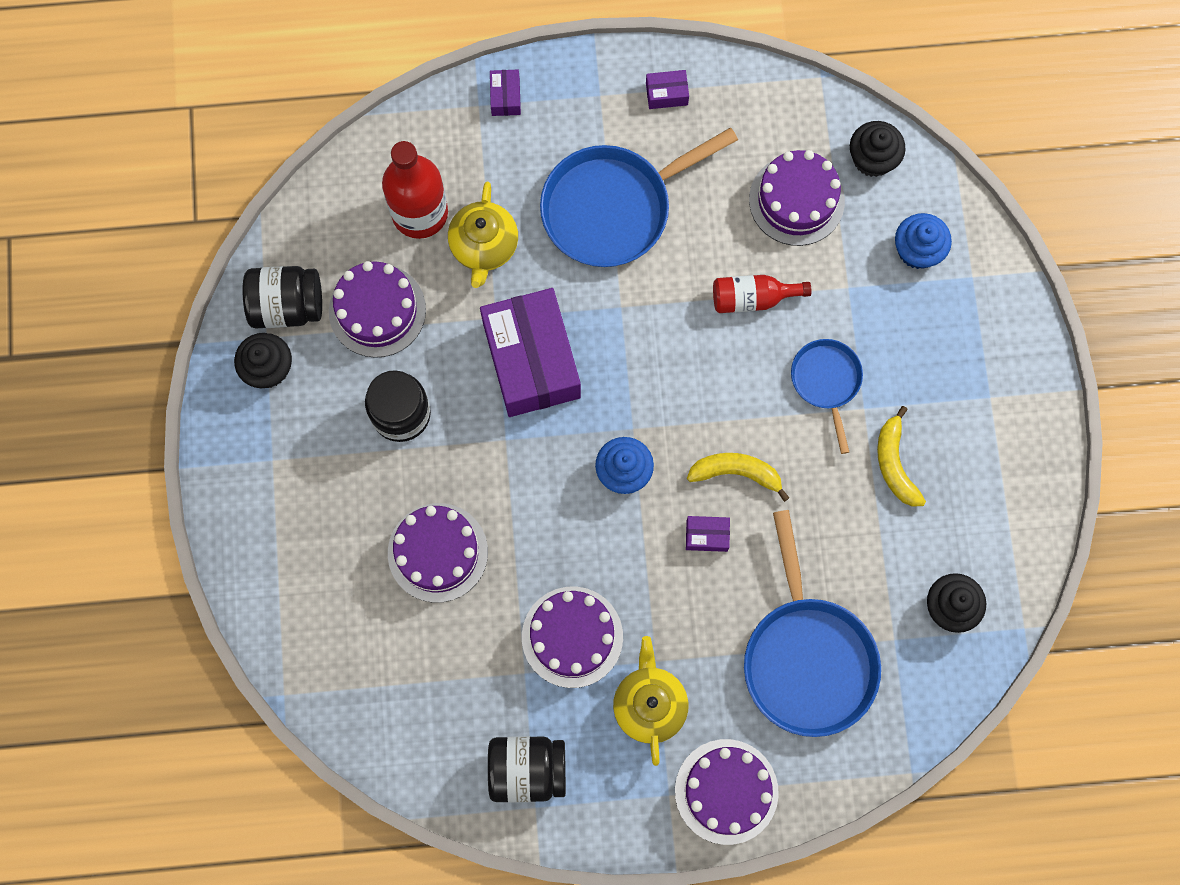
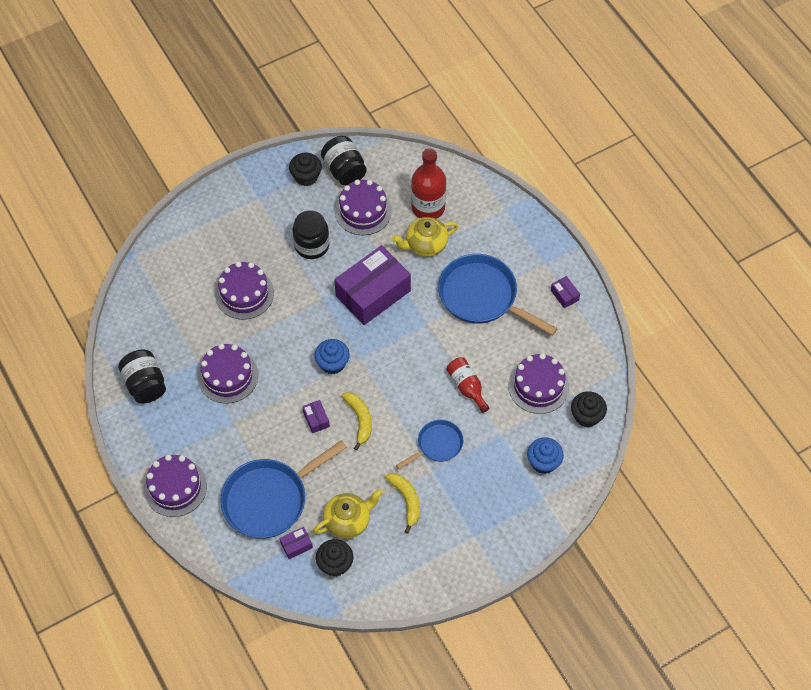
camera: 65 degrees right, 15 degrees down
(505, 97) = (517, 219): purple box -> purple box (296, 545)
(649, 704) = (207, 429): yellow teapot -> yellow teapot (348, 521)
(894, 464) = (406, 500): yellow banana -> yellow banana turned 105 degrees clockwise

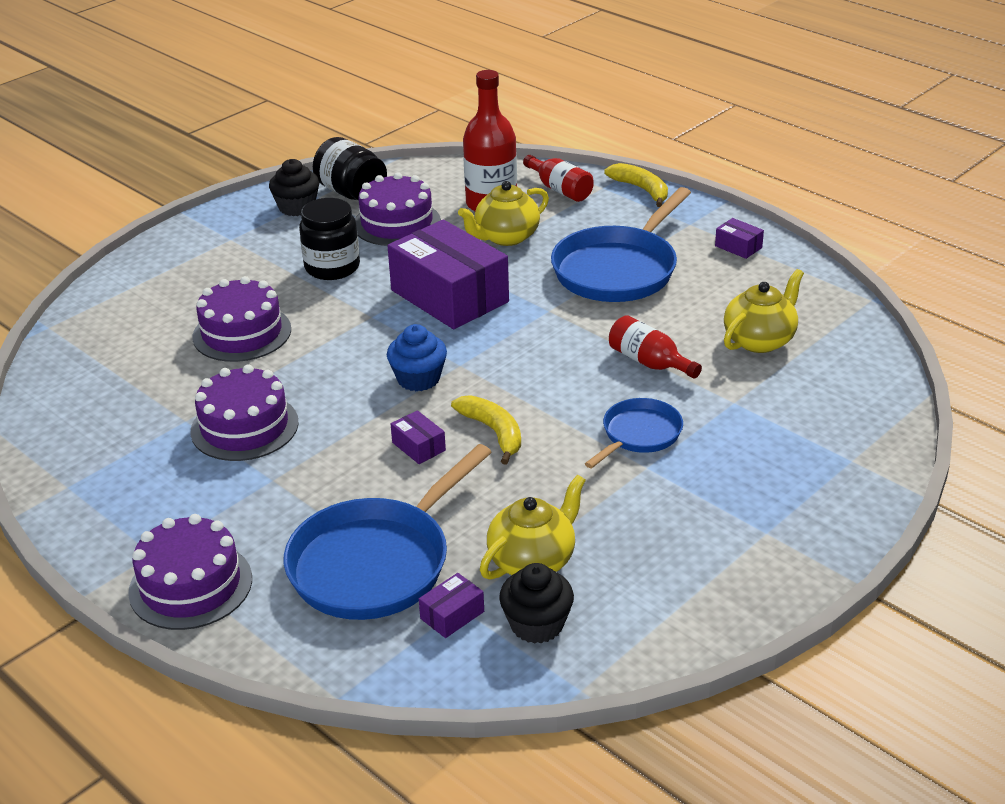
camera: 15 degrees left, 25 degrees down
(145, 384) = (98, 465): black jar -> none
(373, 293) = (449, 296): purple box -> purple box turned 75 degrees counterclockwise
(406, 500) = (623, 512): yellow banana -> yellow banana (641, 189)
(476, 204) = (560, 189): none -> red bottle
(482, 296) = (618, 269): blue pan -> blue pan turned 75 degrees counterclockwise
(538, 386) = (760, 340): purple cake -> yellow teapot
(543, 462) = (823, 419): blue cupcake -> none
(586, 416) = (855, 356): black cupcake -> none

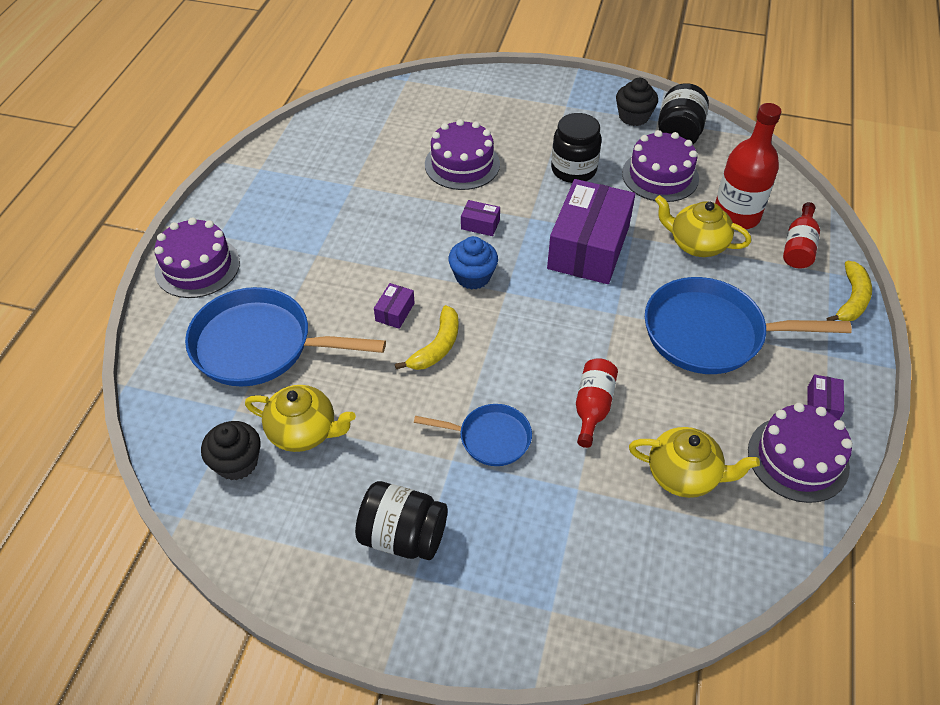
camera: 60 degrees right, 15 degrees up
(244, 427) = (362, 215): purple cake -> purple cake (798, 458)
(452, 615) = (226, 410): purple box -> purple box (480, 224)
(715, 526) = (403, 536): none -> black jar

